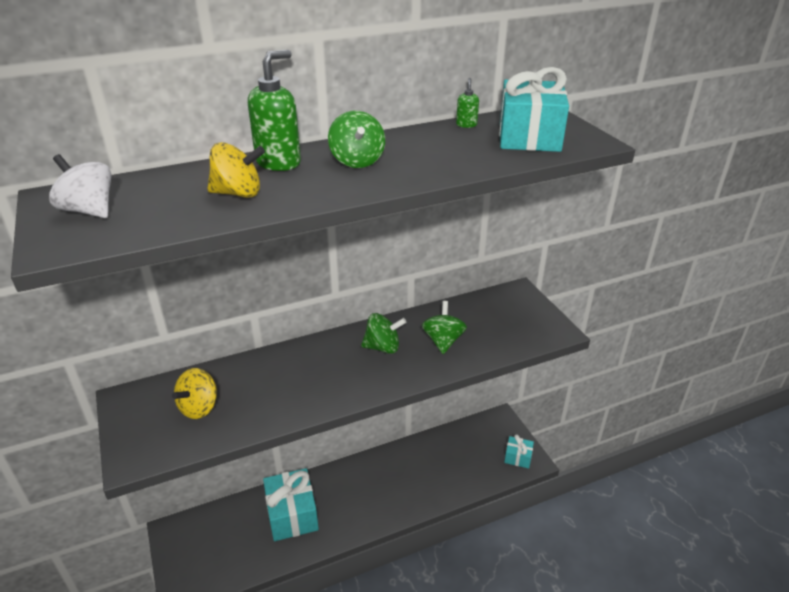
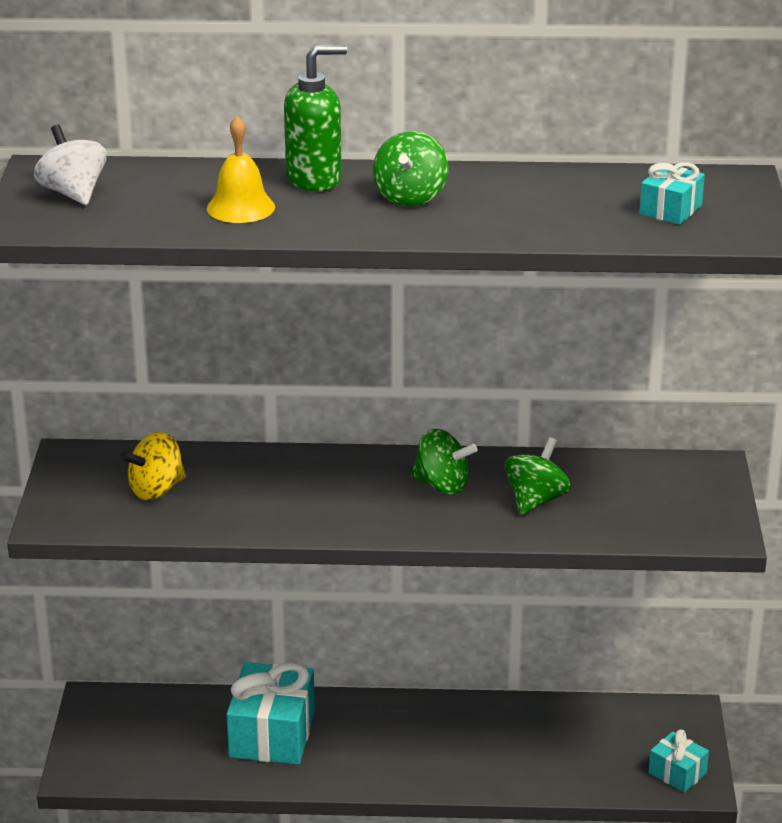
camera: 25 degrees right, 5 degrees down
(238, 193) = (240, 207): yellow spinning top -> yellow bell
(466, 125) = (603, 176): green soap dispenser -> none
(529, 137) = (670, 210): turquoise gift -> turquoise gift, size x0.53

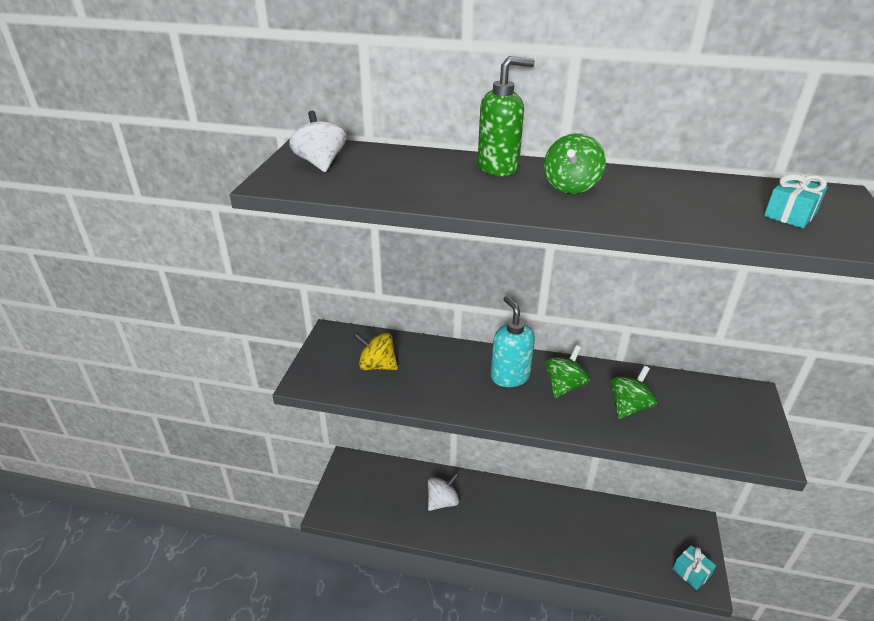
camera: 10 degrees right, 5 degrees up
(156, 490) = (377, 365): yellow spinning top -> yellow spinning top turned 45 degrees clockwise
(240, 207) = (438, 183): yellow bell -> none
(272, 734) = (442, 501): turquoise gift -> white spinning top
(360, 482) = (509, 376): none -> turquoise soap dispenser
(442, 485) = (564, 386): green spinning top -> green spinning top turned 90 degrees counterclockwise

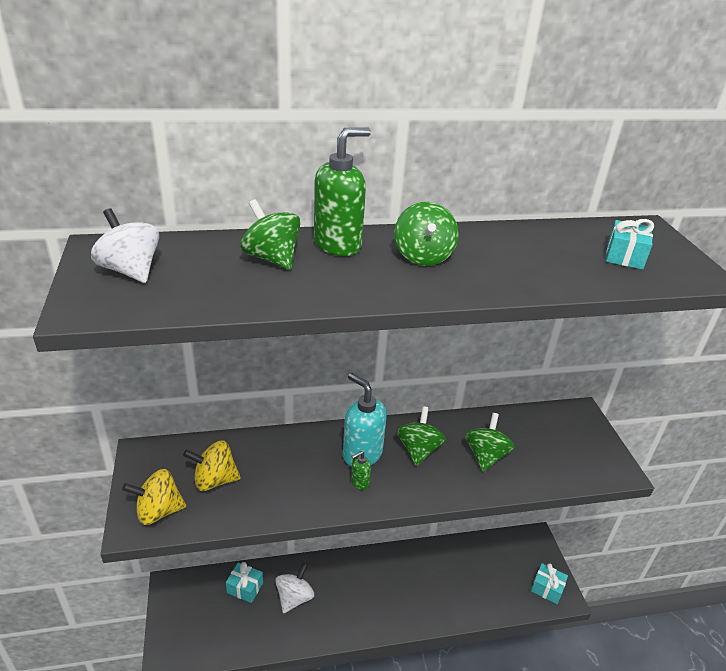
camera: 25 degrees left, 0 degrees up
(325, 377) = (158, 511): none -> yellow spinning top
(404, 480) = (245, 588): none -> turquoise gift
(434, 170) = (271, 258): none -> green spinning top
(497, 398) = (359, 482): none -> green soap dispenser

